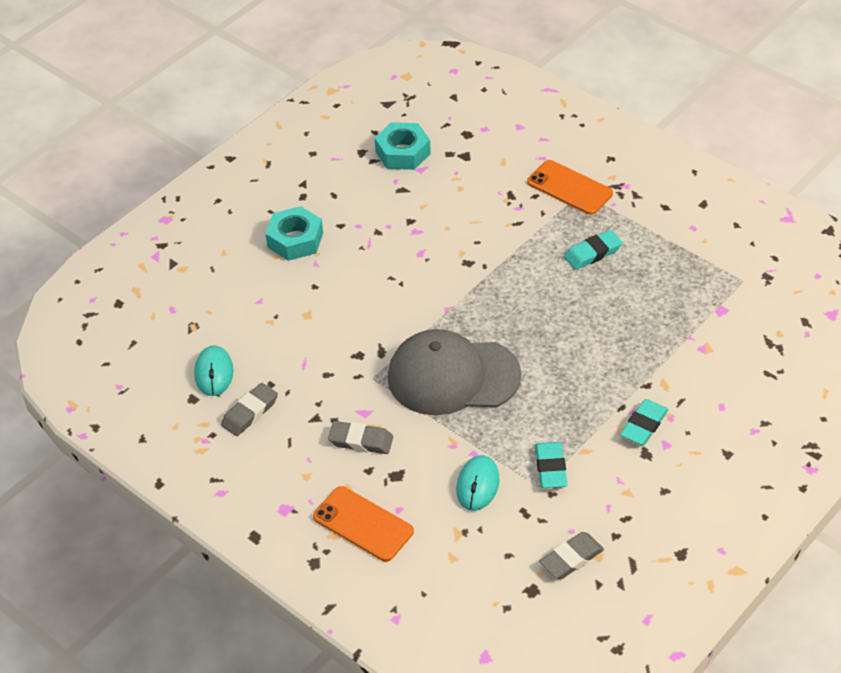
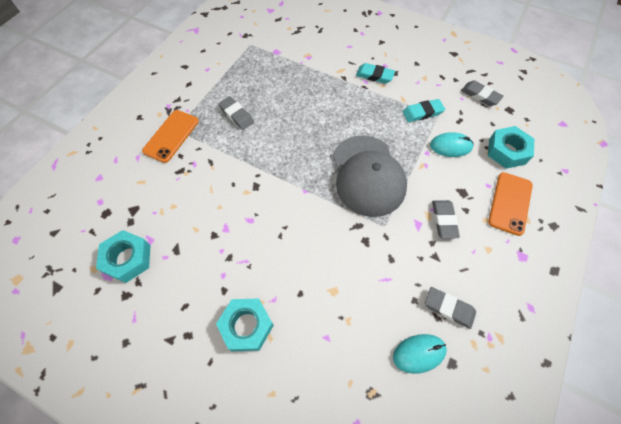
camera: 105 degrees left, 15 degrees up
(450, 554) = (507, 151): none -> turquoise nut
(593, 253) = (236, 115): turquoise eraser -> grey eraser

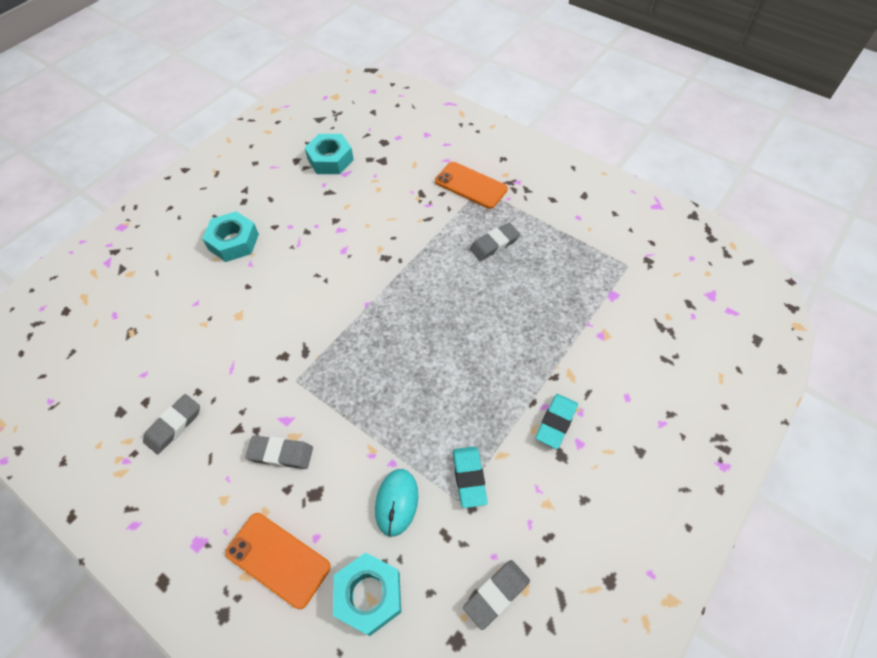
camera: 100 degrees right, 5 degrees down
(367, 175) = (372, 375): grey cap -> none
(419, 353) = (144, 382): turquoise mouse -> none

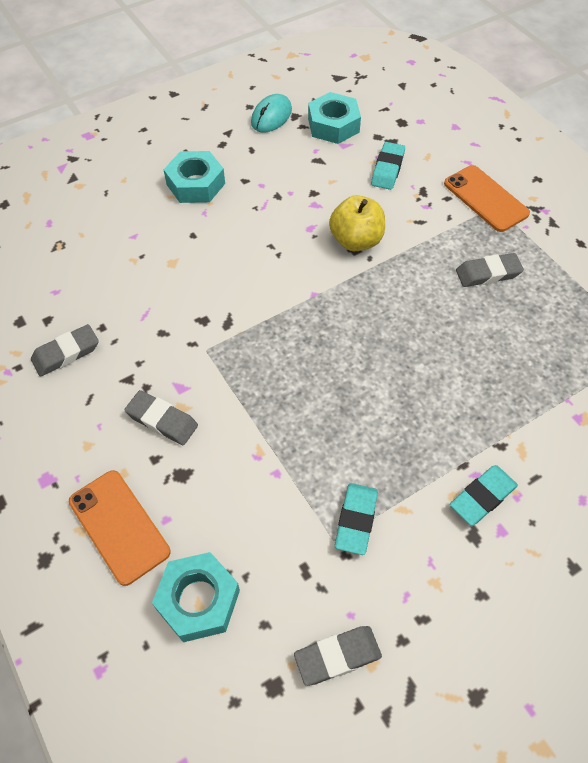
camera: 20 degrees right, 0 degrees up
(384, 249) = (356, 240): none -> yellow apple
(387, 183) = (387, 169): none -> turquoise eraser
(396, 502) = (265, 516): turquoise mouse -> turquoise mouse (271, 116)

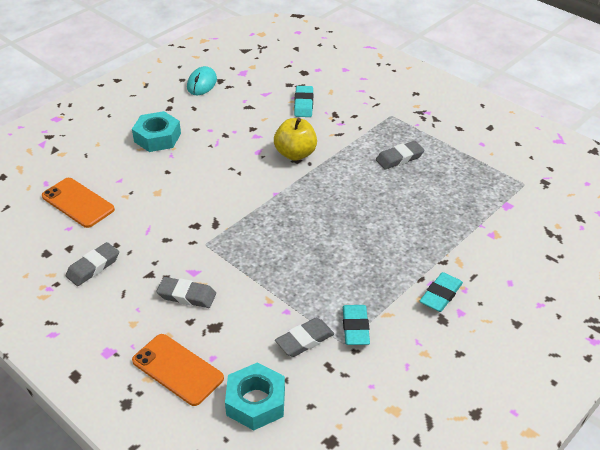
camera: 15 degrees left, 15 degrees down
(333, 125) = (252, 82): turquoise nut -> none
(337, 656) = (370, 412): grey eraser -> grey eraser (304, 340)
(485, 198) = (382, 111): orange phone -> orange phone (78, 203)

